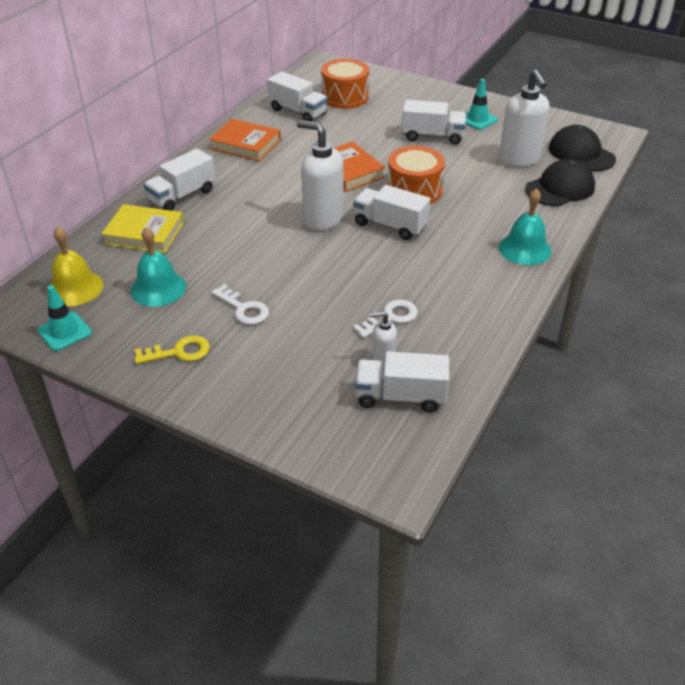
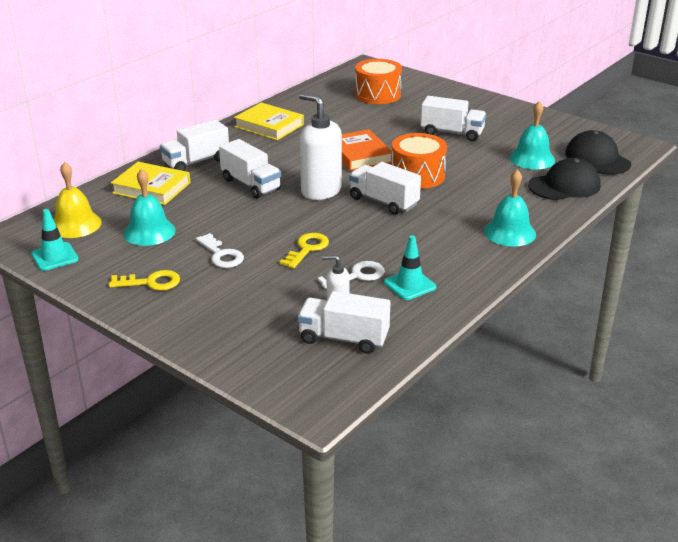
camera: 10 degrees right, 10 degrees down
(245, 144) = (269, 126): orange book -> yellow book
(298, 112) = (328, 103): white truck -> white truck (251, 184)
(330, 291) = (307, 249): none -> yellow key
(477, 119) = (502, 122): turquoise traffic cone -> turquoise traffic cone (409, 285)
(519, 159) = (532, 158): white soap dispenser -> turquoise bell

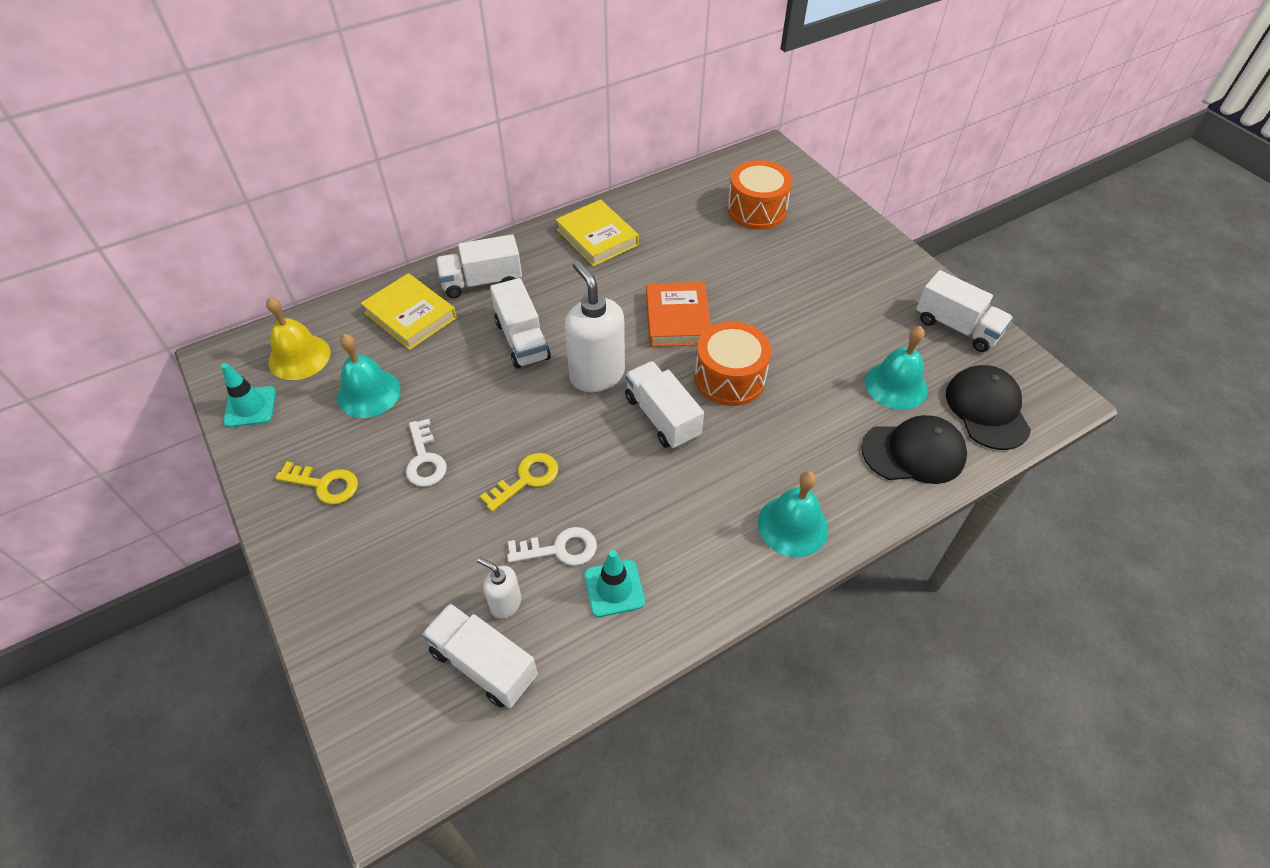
camera: 20 degrees right, 20 degrees up
(452, 133) = (814, 307): white truck -> white truck (956, 327)

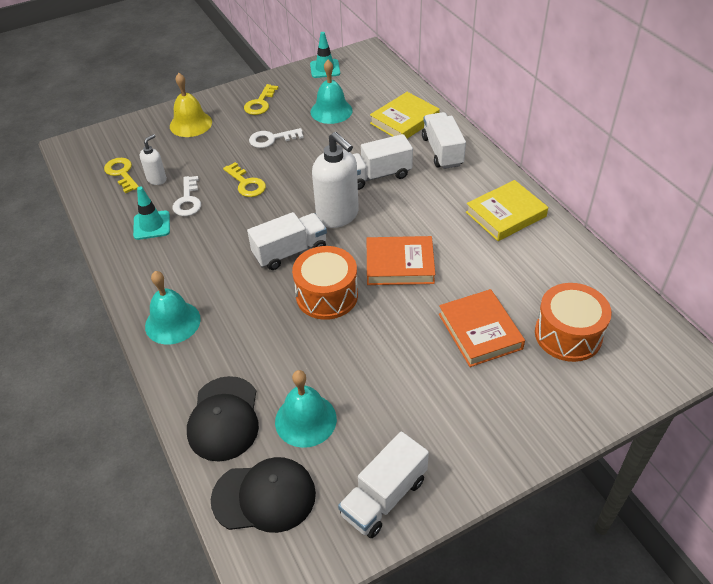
camera: 95 degrees right, 5 degrees down
(299, 357) = (366, 80): yellow bell -> yellow bell (190, 124)
(484, 664) = (122, 173): white truck -> yellow key
(596, 375) = (338, 215): white soap dispenser -> white soap dispenser turned 75 degrees clockwise
(762, 263) = (479, 331): none -> orange book

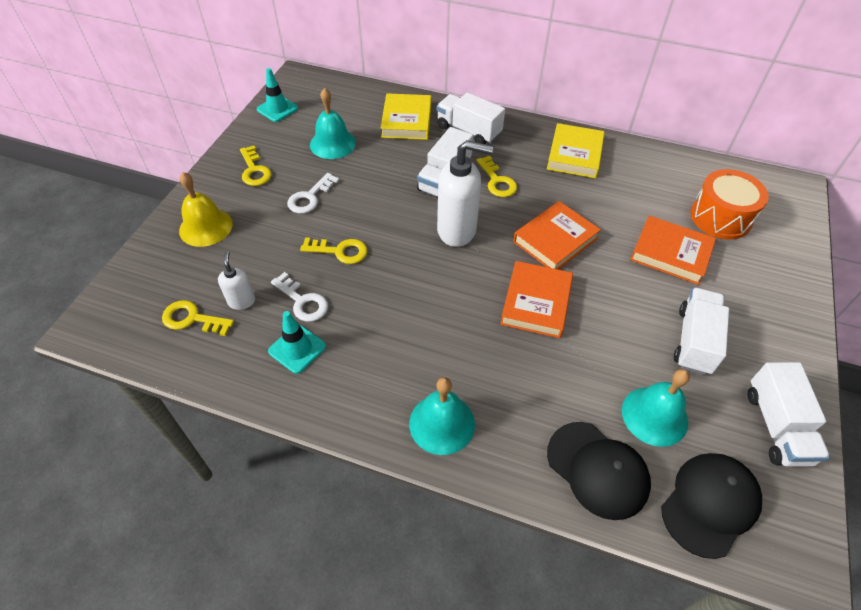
camera: 45 degrees left, 5 degrees up
(290, 251) = (459, 286): white truck -> white truck (694, 341)
(327, 295) = (536, 302): orange drum -> orange book
(413, 199) = (497, 181): none -> yellow key

